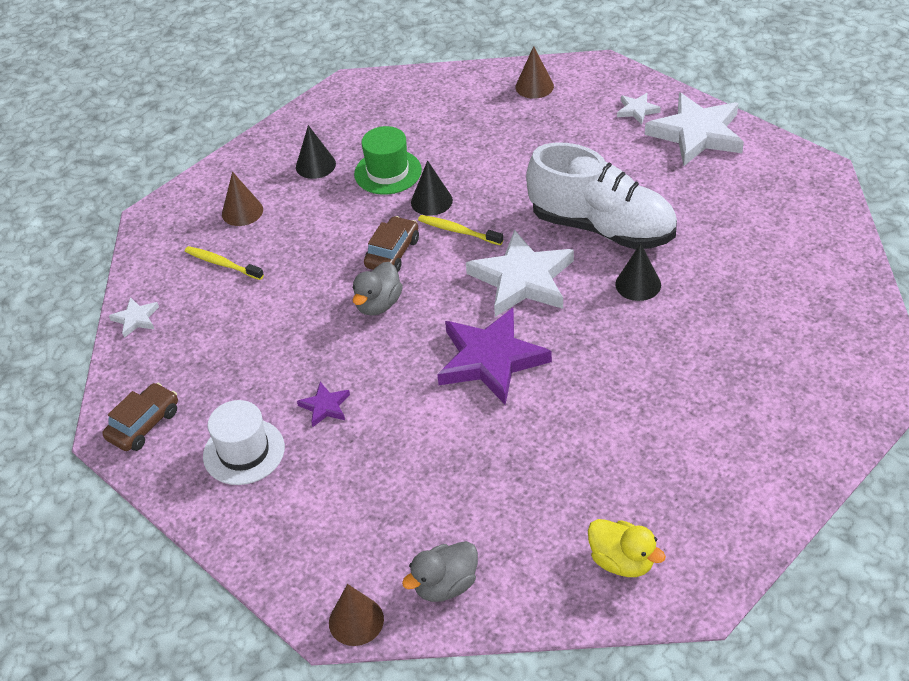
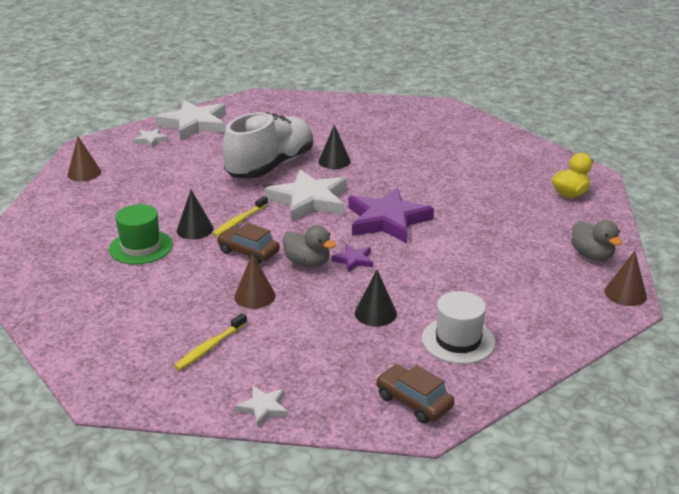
camera: 85 degrees left, 15 degrees down
(242, 211) = (138, 332): brown cone -> brown cone (255, 296)
(315, 165) = (100, 285): black cone -> black cone (375, 313)
(325, 406) = (416, 296): purple star -> purple star (353, 260)

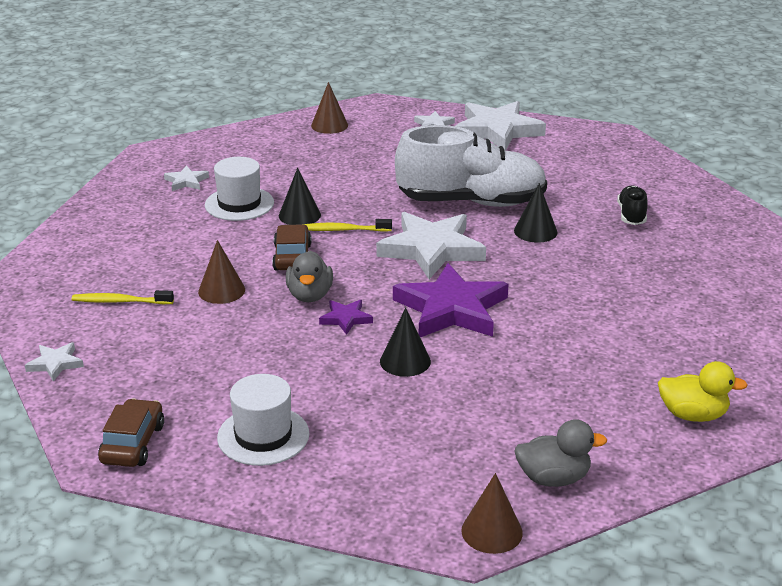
camera: 55 degrees right, 0 degrees up
(68, 258) = (186, 181): none -> white star
(141, 247) = (239, 204): green hat -> white hat
(356, 129) = (631, 215): none -> black shoe
(375, 313) = (262, 367): black cone -> black cone (405, 361)
(592, 255) = (553, 478): grey duck -> grey duck turned 120 degrees counterclockwise

